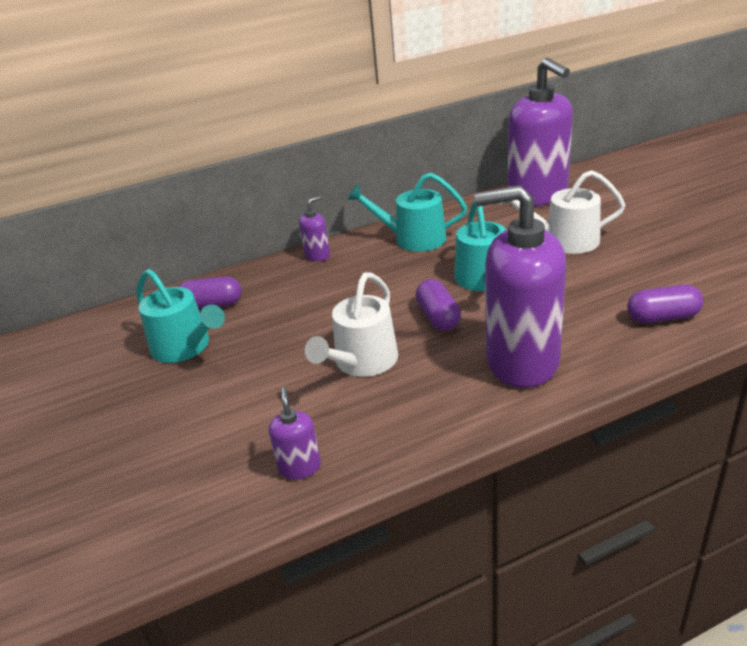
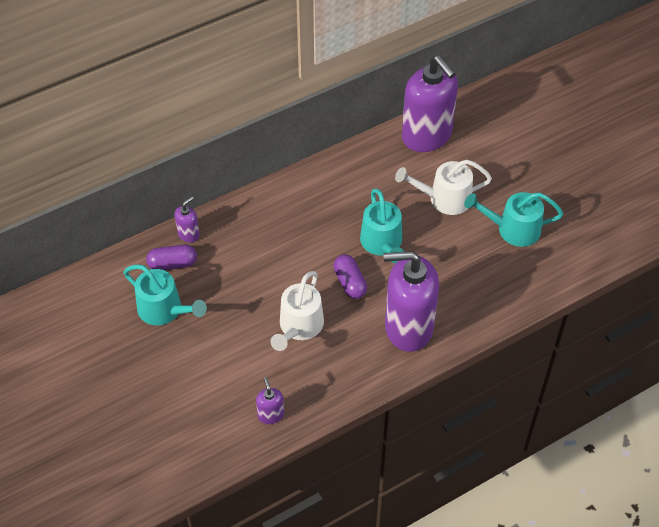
camera: 10 degrees left, 20 degrees up
(317, 255) = (247, 207): purple soap dispenser -> purple soap dispenser (188, 234)
(413, 239) = (324, 189): turquoise watering can -> turquoise watering can (513, 229)
(662, 317) = (505, 287): purple capsule -> none

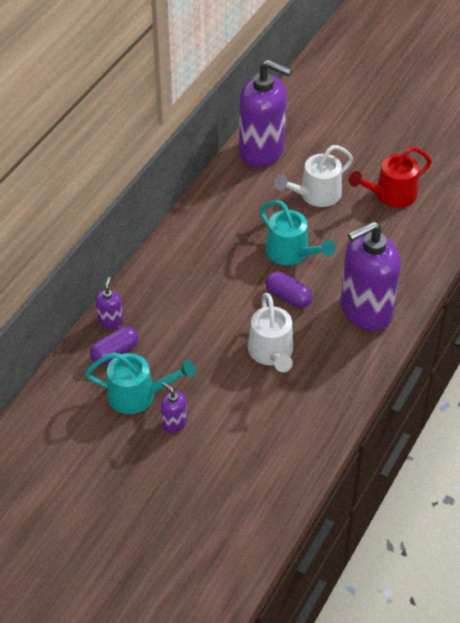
camera: 30 degrees left, 5 degrees down
(270, 415) = (303, 437): purple soap dispenser -> purple soap dispenser (174, 423)
(513, 229) = (391, 195): turquoise watering can -> red watering can

